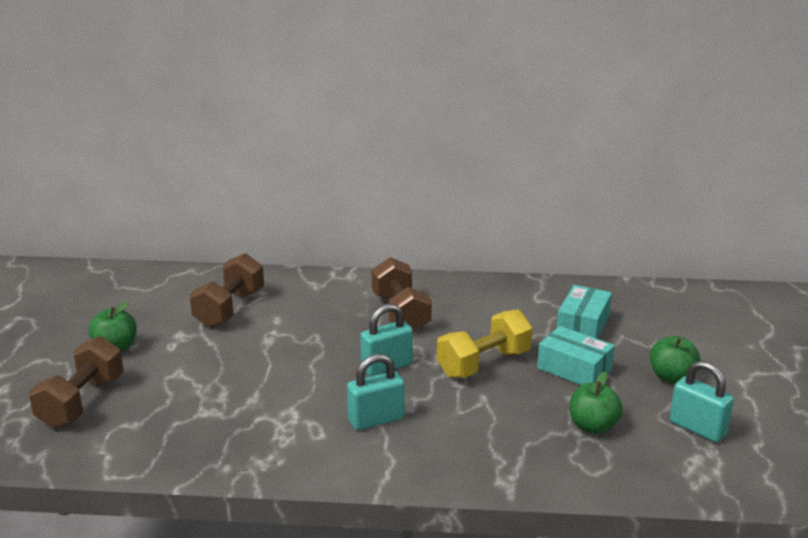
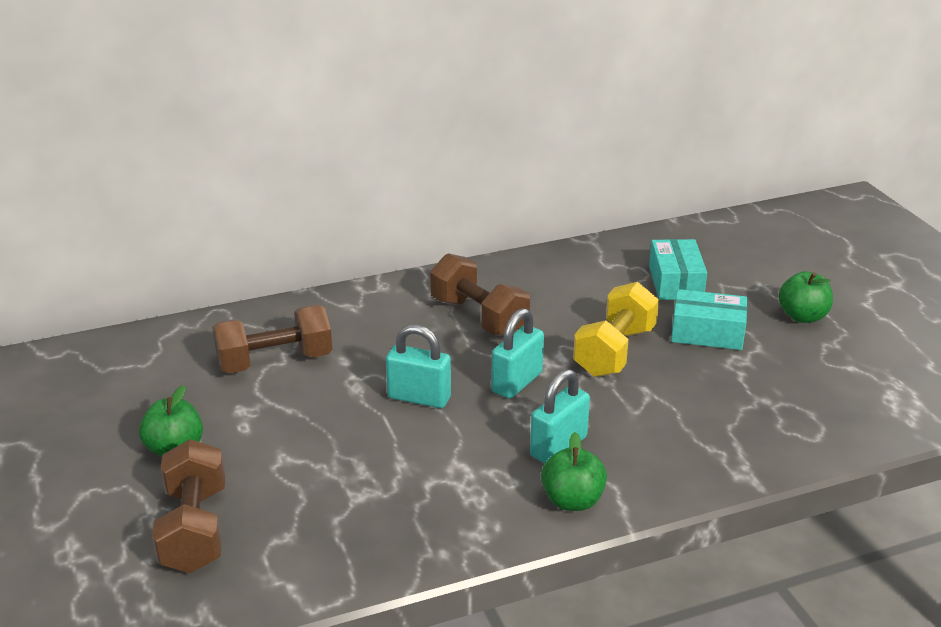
camera: 25 degrees left, 5 degrees up
(229, 308) = (275, 361): brown dumbbell -> brown dumbbell turned 75 degrees clockwise
(593, 426) = (775, 389): green apple -> green apple (572, 501)
(697, 428) = (868, 363): turquoise padlock -> turquoise padlock (419, 398)

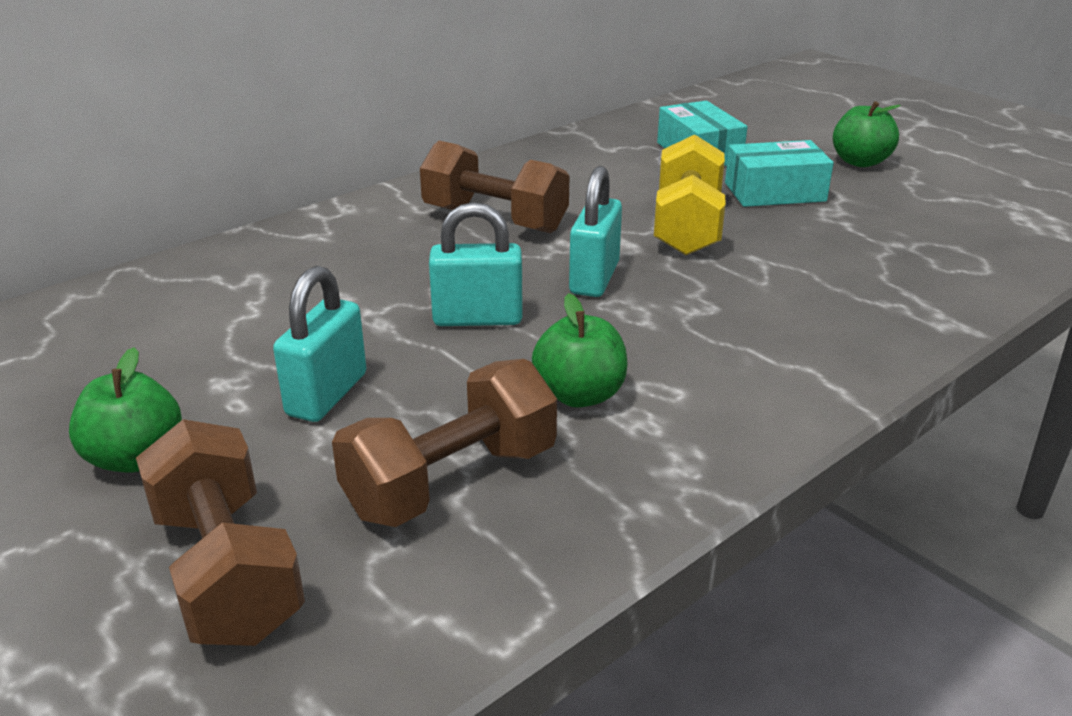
camera: 20 degrees left, 0 degrees up
(275, 361) = (242, 314): brown dumbbell -> brown dumbbell (451, 481)
(558, 446) = (702, 338): turquoise padlock -> turquoise padlock (326, 394)
(572, 501) = (772, 397): green apple -> green apple (580, 395)

